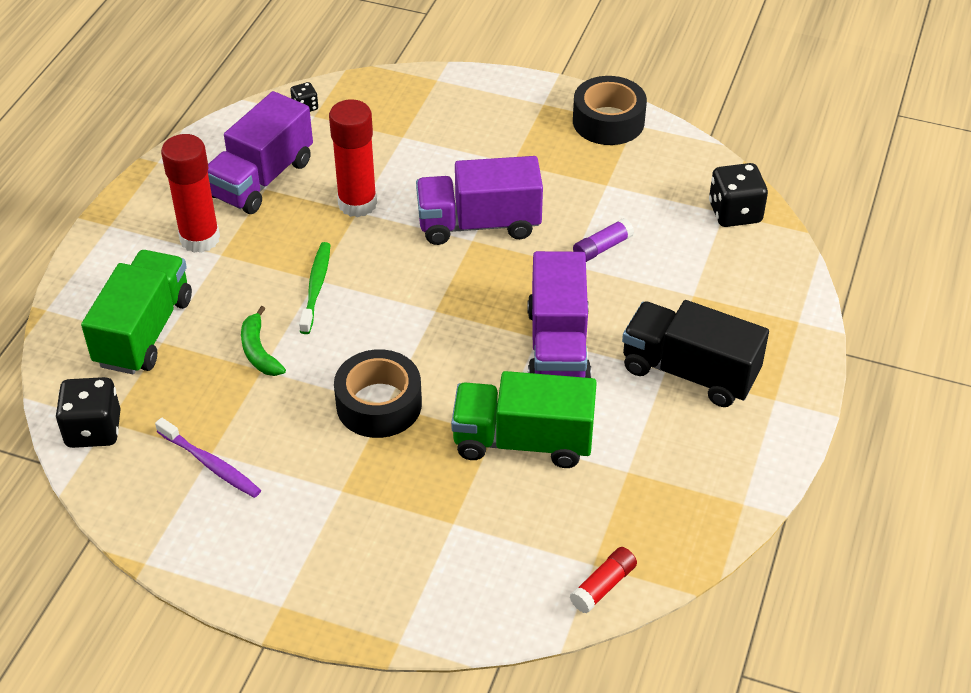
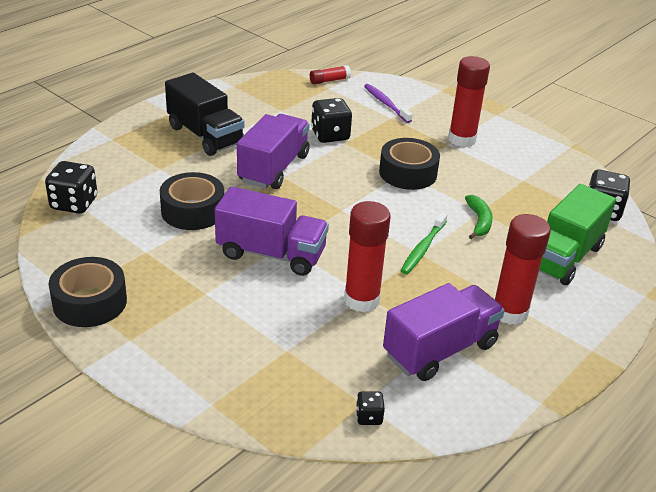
camera: 160 degrees left, 10 degrees down
(210, 464) = (525, 174): purple toothbrush -> purple toothbrush (386, 104)
(323, 510) = (462, 139): none -> red glue stick
(523, 441) = (330, 135): green truck -> black dice
(602, 248) = (193, 211): purple glue stick -> black tape

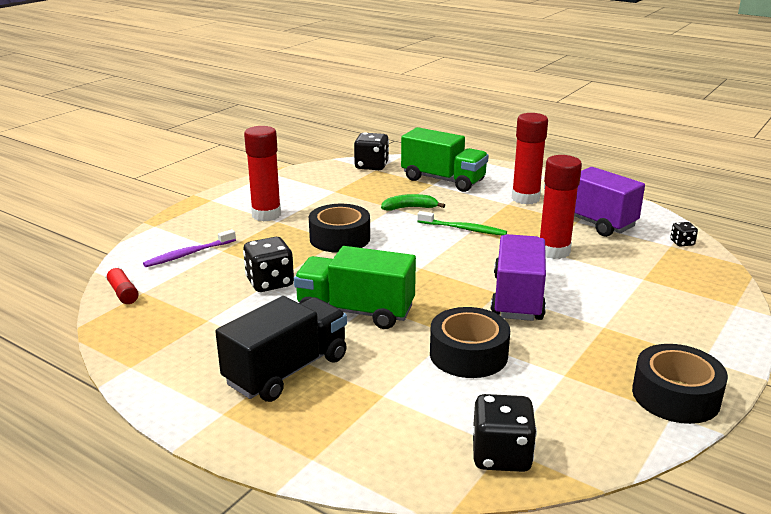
camera: 95 degrees left, 10 degrees down
(274, 168) = (355, 311): purple truck -> green truck

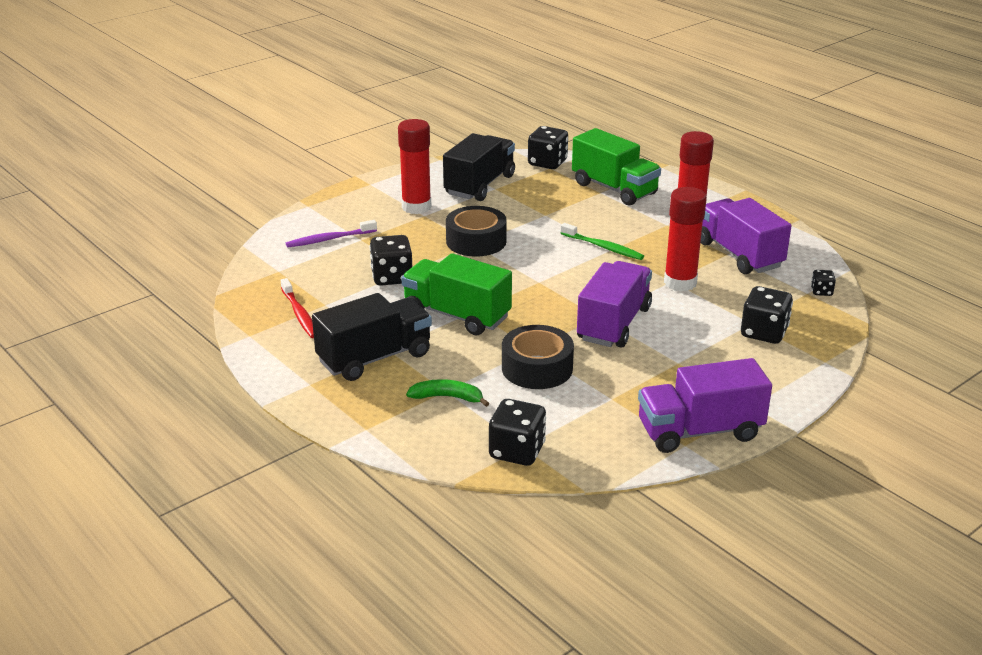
camera: 15 degrees right, 5 degrees up
(122, 292) = (261, 268): red glue stick -> none
(182, 334) = (299, 314): none -> red toothbrush
(319, 190) = (480, 185): none -> black truck
(410, 208) = (561, 217): green banana -> green banana (447, 397)
(661, 286) = (764, 333): none -> black dice
(675, 396) = (699, 431): black tape -> purple truck

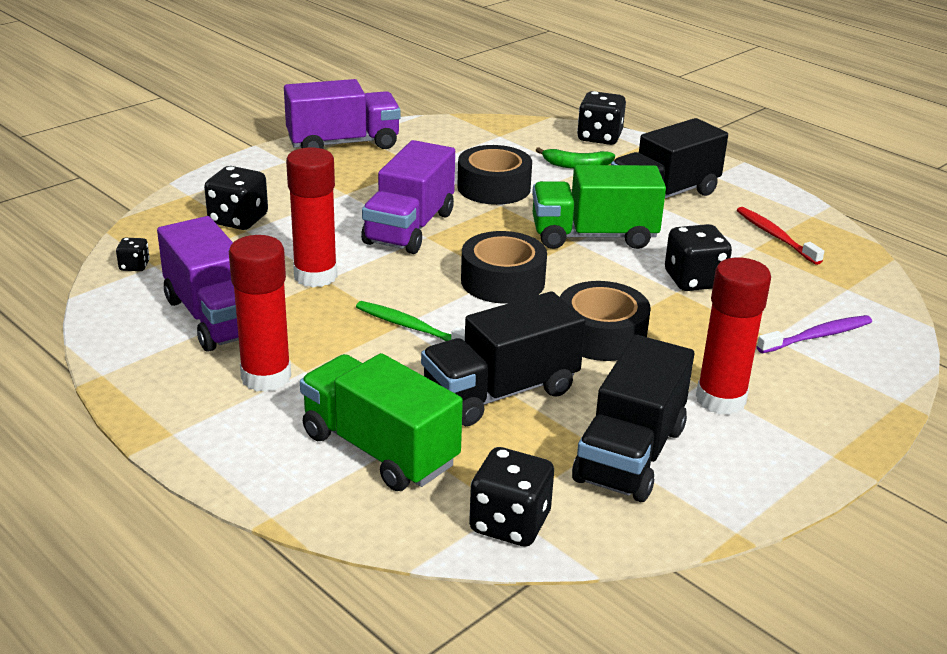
camera: 175 degrees right, 0 degrees up
(457, 315) = (593, 236): green truck -> green truck turned 150 degrees clockwise
(517, 451) = (504, 132): black dice -> black dice (599, 137)
(538, 278) = (502, 281): none -> black tape
(546, 212) = (500, 392): none -> black truck

